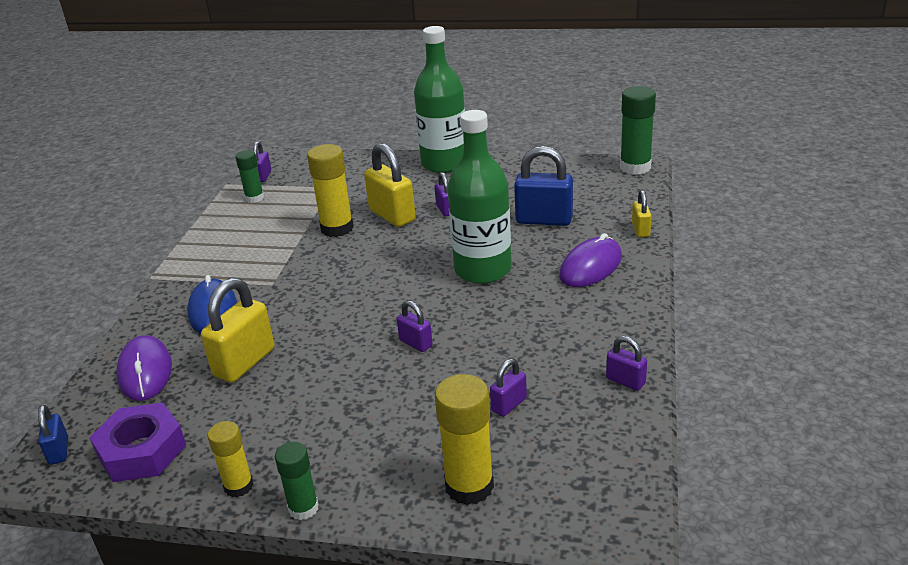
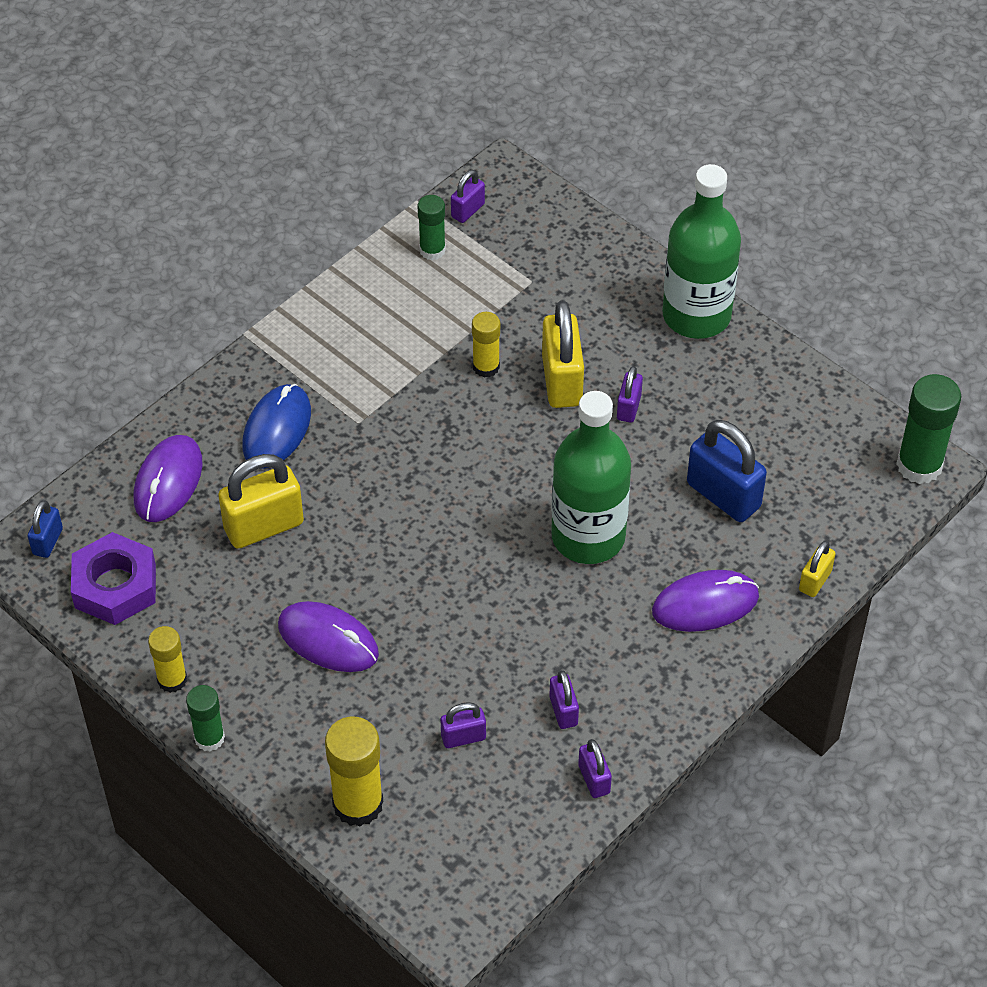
camera: 30 degrees right, 20 degrees up
(337, 228) = (486, 367): yellow glue stick -> yellow glue stick, size x0.61
(351, 400) = (328, 640): none -> purple mouse
(415, 343) = (439, 603): purple padlock -> purple padlock (563, 711)

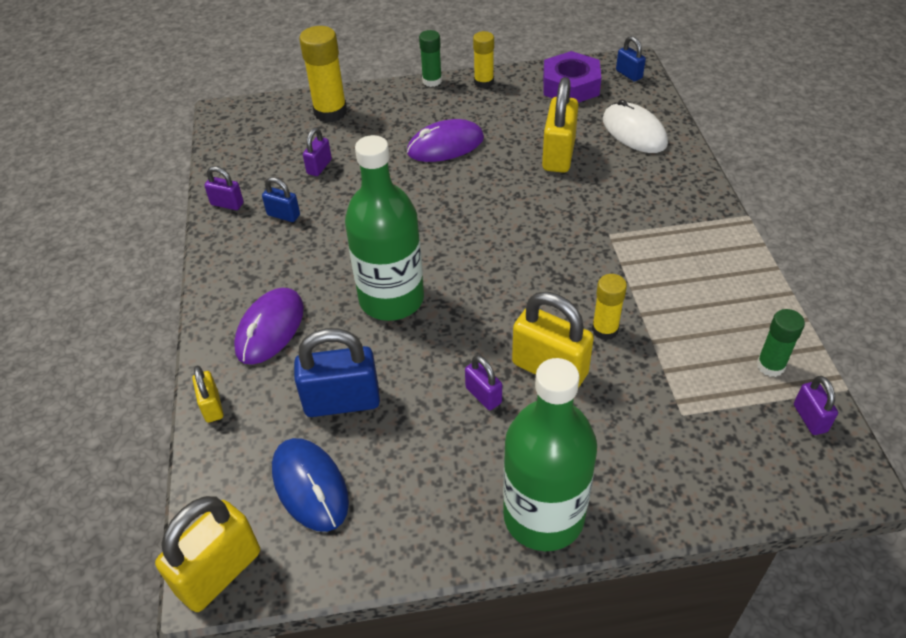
camera: 130 degrees right, 5 degrees down
(168, 481) = (634, 132): purple mouse -> white mouse
(276, 429) = (637, 193): blue mouse -> blue mouse (310, 486)
(563, 711) = (283, 215): purple padlock -> blue padlock
(919, 465) = (219, 572): green glue stick -> yellow padlock

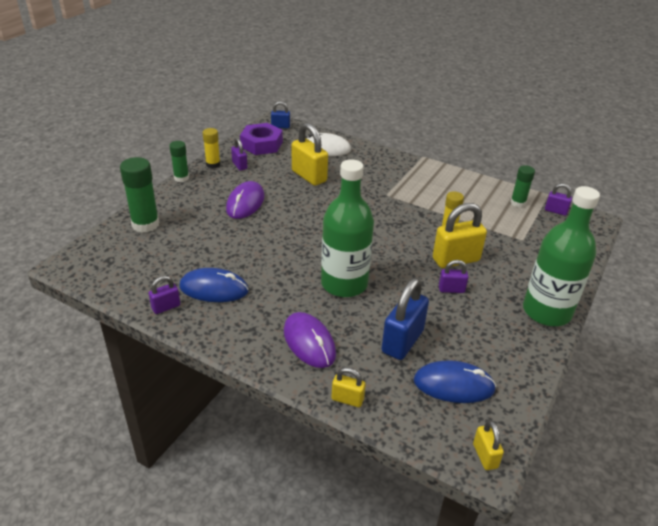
camera: 55 degrees left, 10 degrees down
(219, 572) = (485, 456): yellow padlock -> yellow padlock, size x0.53
(283, 215) = (214, 289): blue padlock -> blue mouse
(319, 167) = (190, 253): purple padlock -> purple padlock (239, 165)
(330, 112) = (145, 224): yellow glue stick -> green glue stick

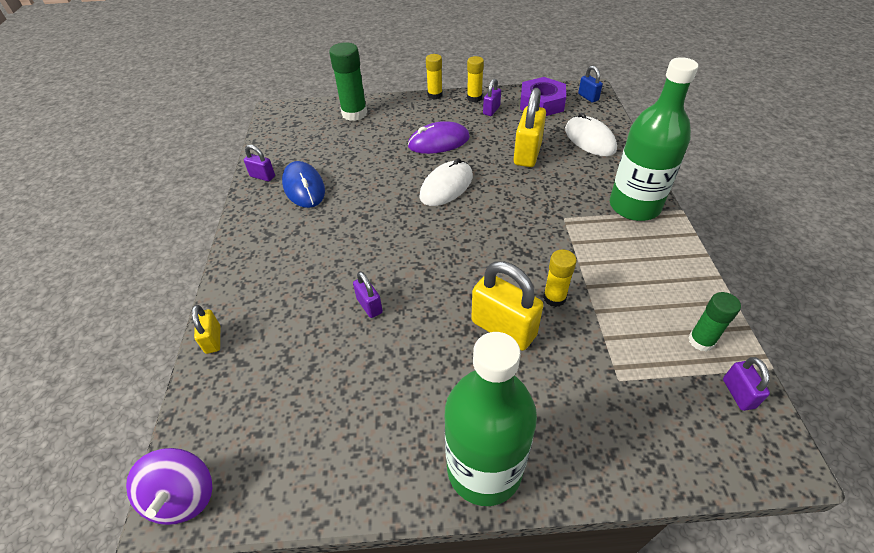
camera: 60 degrees right, 10 degrees up
(181, 178) = (435, 95): green glue stick -> yellow glue stick
(301, 222) = (446, 186): none -> white mouse
(309, 342) = (275, 277): purple mouse -> none
(344, 284) = (377, 259): green bottle -> green bottle (634, 206)
(402, 341) = (321, 344): blue padlock -> none
(451, 289) = (443, 348): purple padlock -> purple padlock (369, 306)
(453, 385) = (280, 419): blue mouse -> none
(485, 456) = (183, 496): yellow padlock -> purple spinning top

